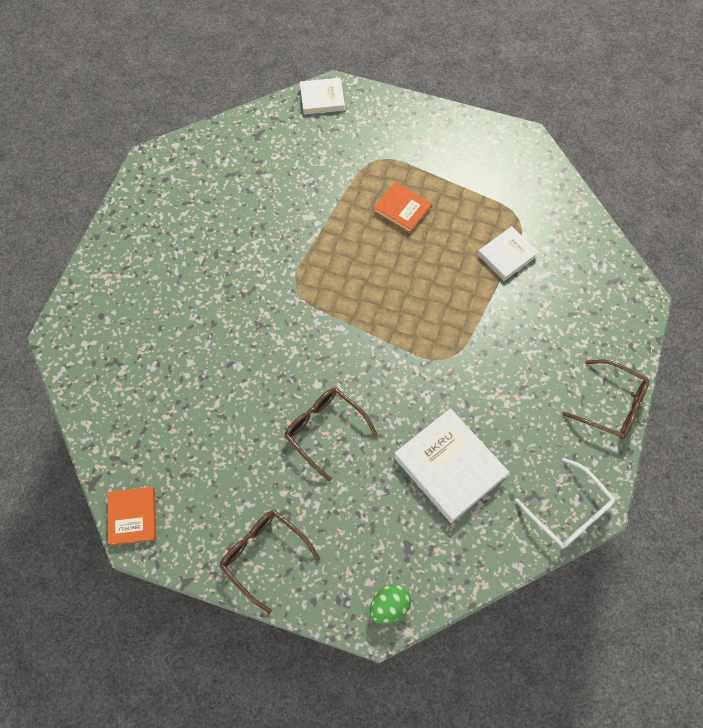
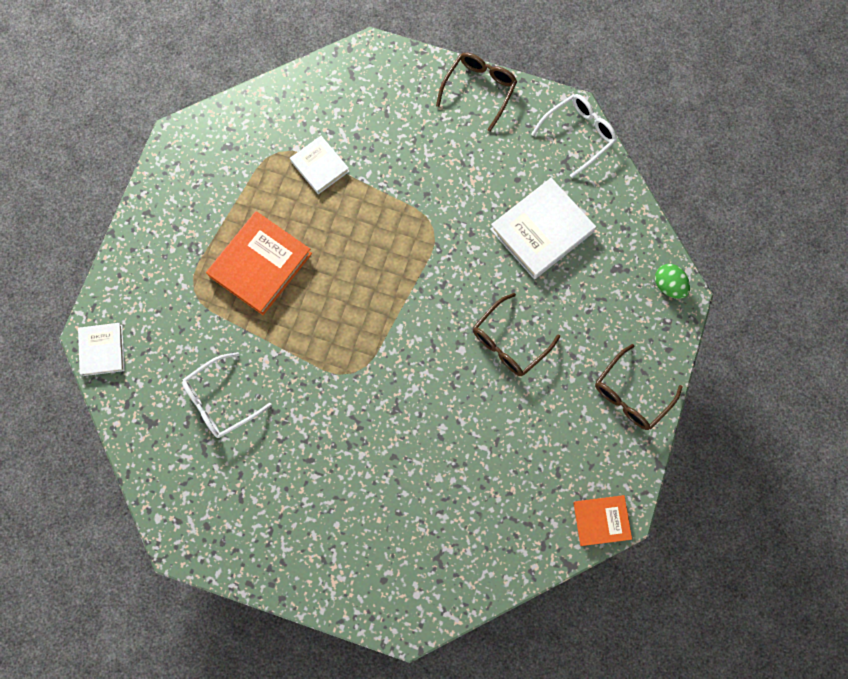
camera: 90 degrees left, 10 degrees up
(274, 184) = (220, 401): none -> white glasses
(402, 209) = (260, 265): orange book -> orange book, size x1.70

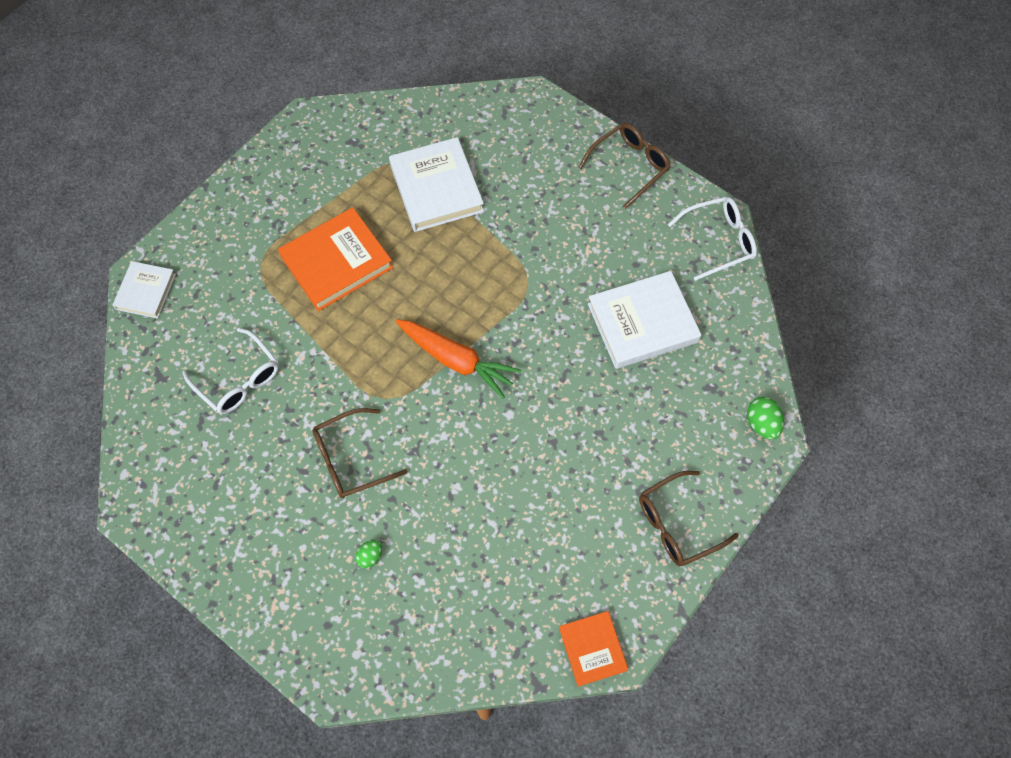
camera: 20 degrees right, 10 degrees down
(220, 401) = (239, 380): white glasses -> white glasses turned 120 degrees counterclockwise
(320, 166) = (436, 188): white book -> white book, size x1.70
(395, 511) = (370, 556): none -> green egg
(399, 318) = (456, 360): none -> orange carrot
(509, 342) = (563, 423): brown glasses -> brown glasses (350, 459)
(601, 520) = (592, 649): orange book -> orange book turned 60 degrees clockwise

